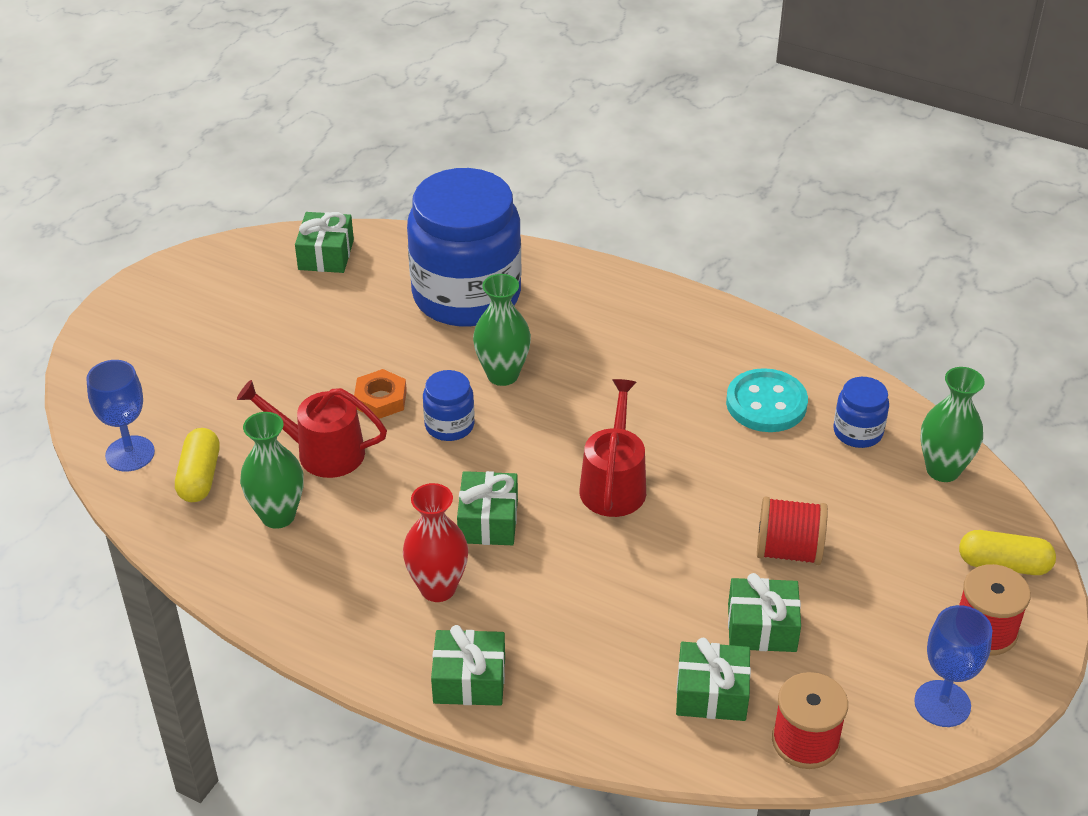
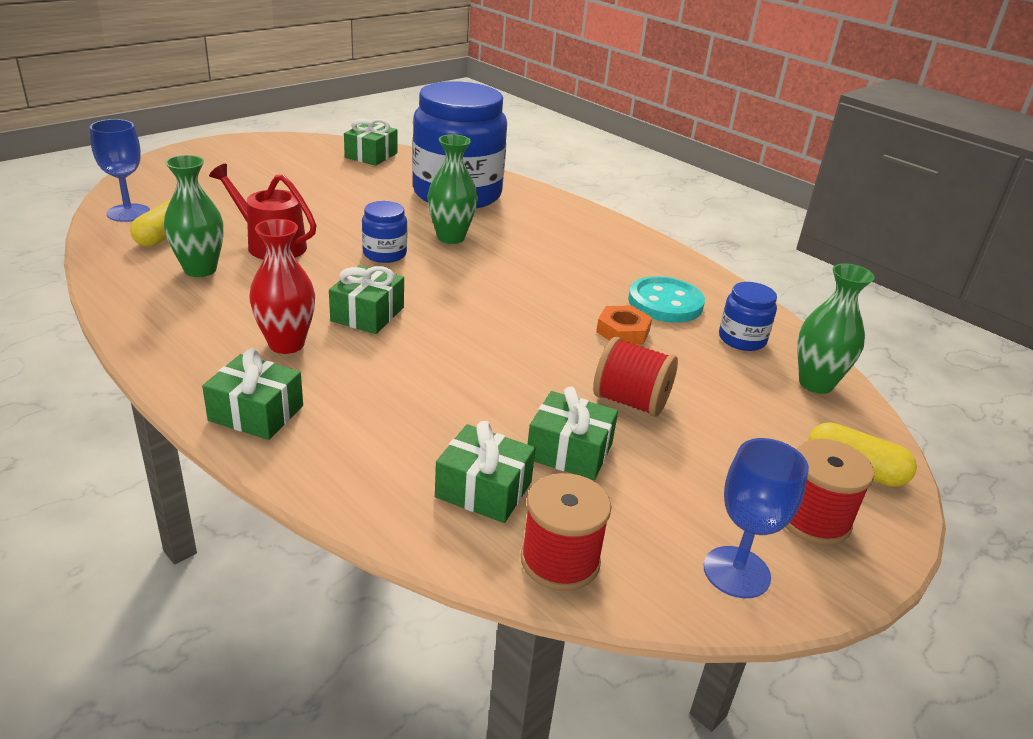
camera: 15 degrees right, 10 degrees down
(381, 399) = (343, 229): orange nut -> orange nut (623, 331)
(614, 484) = (495, 318): red watering can -> none

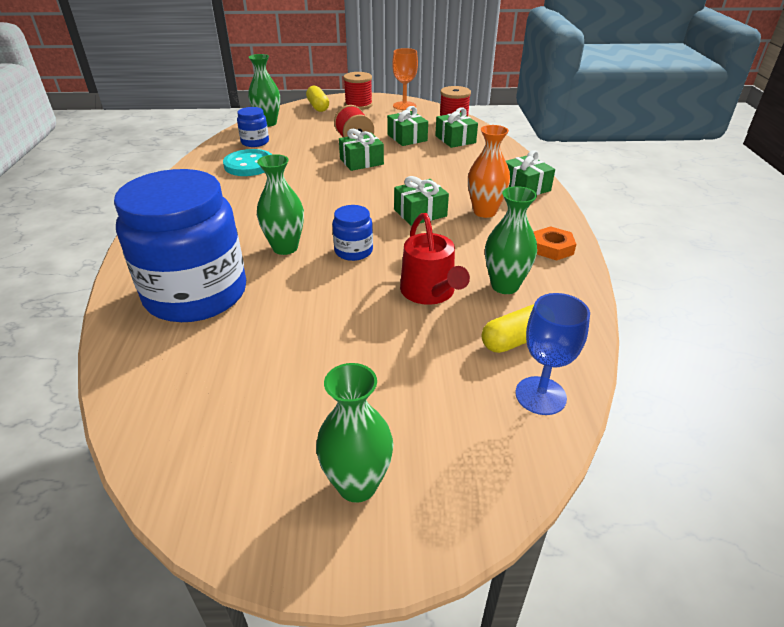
camera: 135 degrees left, 5 degrees up
(225, 160) = (357, 484): none -> green vase
(286, 344) = (484, 212): red vase -> orange vase
(371, 155) = (167, 406): green gift -> green gift (361, 161)
(623, 331) = (300, 162): orange nut -> orange nut (552, 248)
(736, 572) = (404, 106): blue goblet -> orange goblet

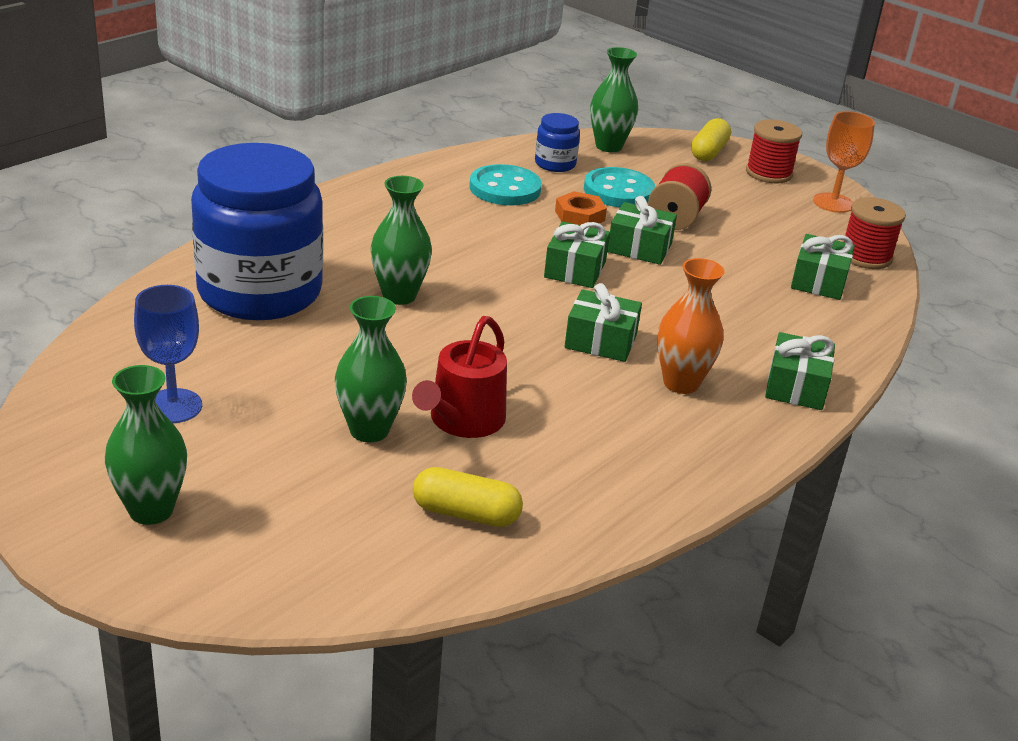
camera: 40 degrees right, 5 degrees down
(307, 141) = (618, 191): none -> turquoise button
(353, 251) = (458, 337): blue jar -> none
(407, 138) = (754, 247): green gift -> green gift (575, 269)
(505, 286) = (551, 465): green vase -> green vase (369, 430)
(540, 395) = (399, 567): blue goblet -> blue goblet (173, 406)
(552, 248) = (684, 466): orange nut -> orange nut (579, 215)

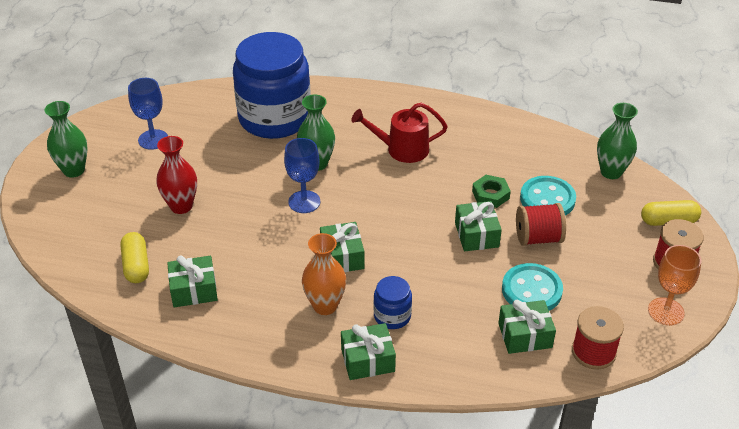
camera: 65 degrees right, 10 degrees up
(369, 430) = (181, 206): green vase -> red vase
(463, 420) = (215, 234): red watering can -> red watering can (402, 149)
(467, 331) = (304, 202): none -> blue goblet
(505, 188) = (490, 152): turquoise button -> turquoise button (531, 290)
(555, 164) = (552, 159): blue jar -> blue jar (392, 316)
(575, 269) = (417, 217): green gift -> green gift (194, 290)
(579, 215) = (490, 195): orange nut -> green nut

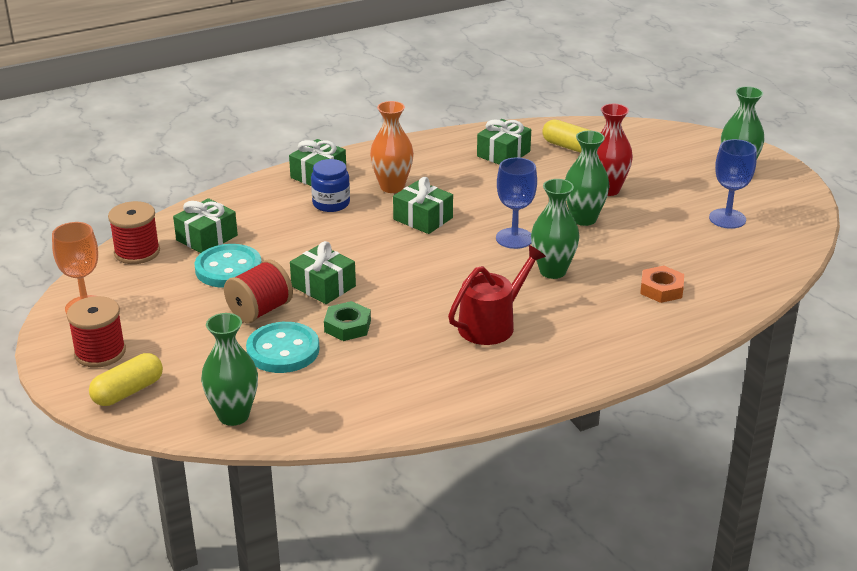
camera: 140 degrees right, 10 degrees down
(237, 191) = (584, 219): none -> green vase
(274, 118) = (661, 289): blue jar -> orange nut

